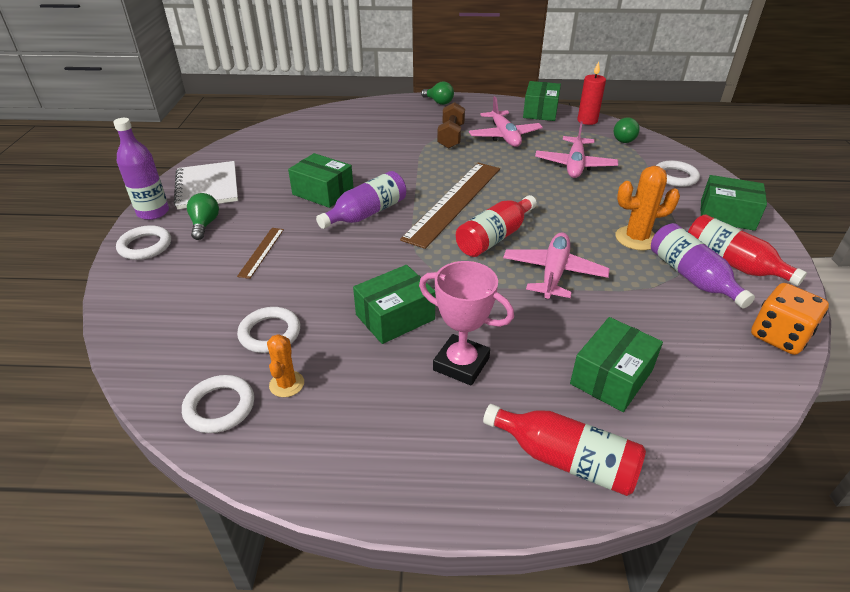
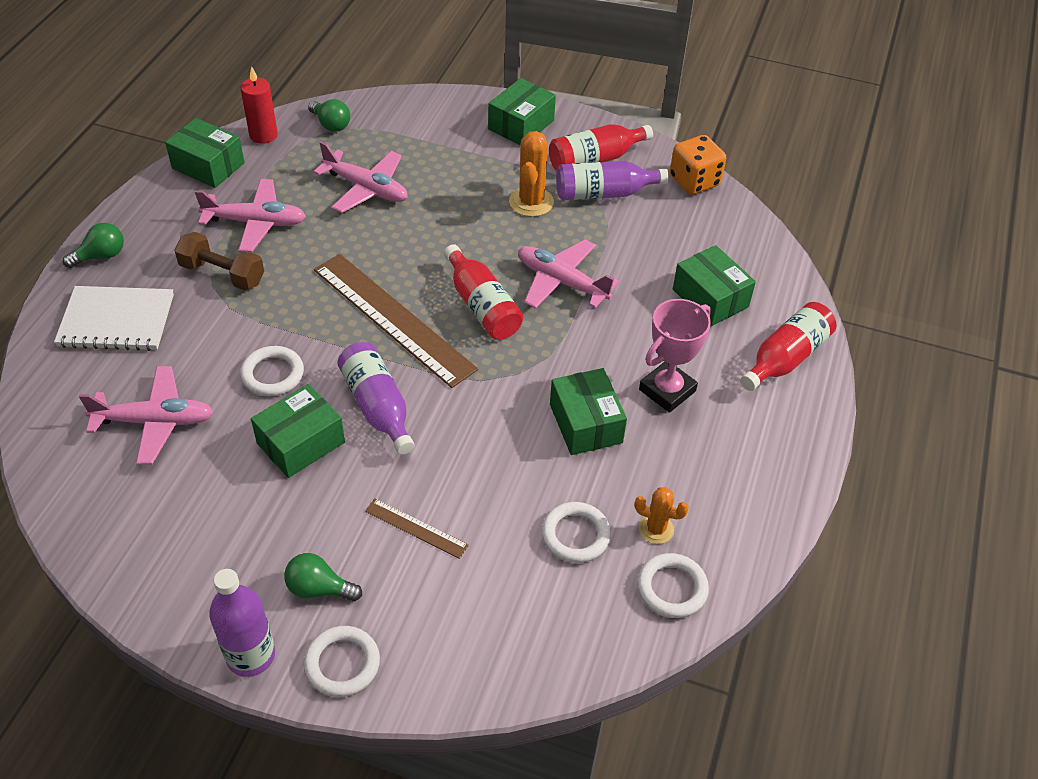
camera: 75 degrees left, 10 degrees up
(207, 187) = (209, 581): white notebook -> white notebook (116, 321)
(322, 145) = (154, 421): none -> pink plane
(675, 177) = (435, 125): white ring -> white ring (272, 374)

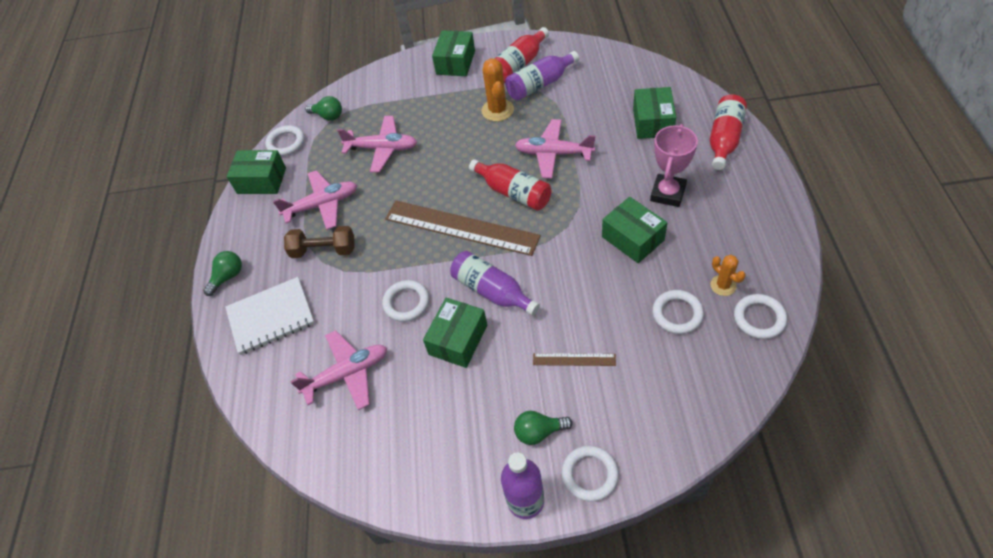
camera: 15 degrees left, 5 degrees up
(263, 135) = (286, 143): red candle -> white ring
(656, 529) = (723, 285): orange cactus -> orange cactus turned 60 degrees clockwise
(694, 181) = (591, 52): orange dice -> none
(710, 298) = (652, 122): green box -> green box turned 60 degrees clockwise

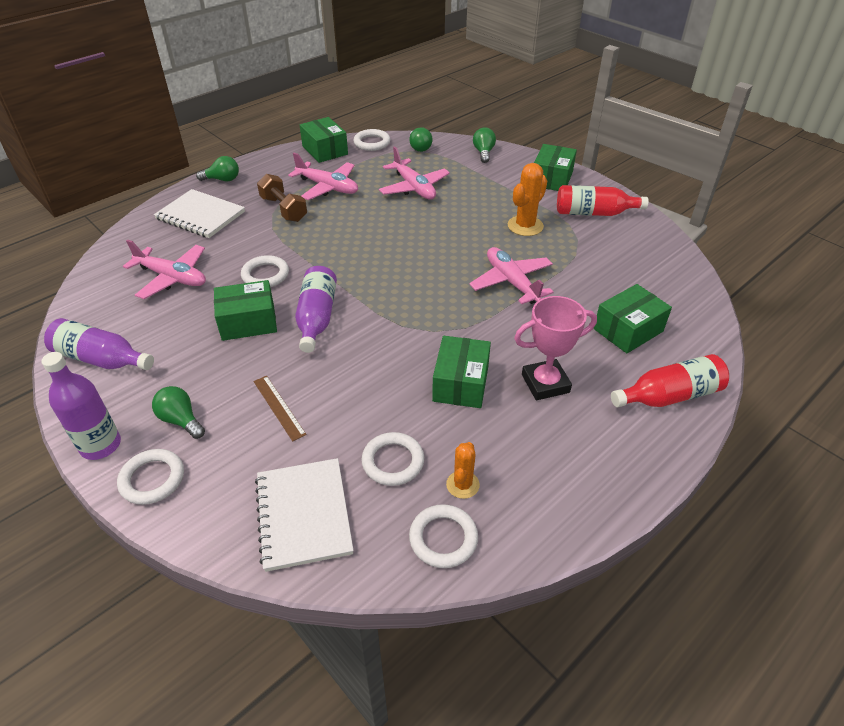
camera: 45 degrees right, 10 degrees down
(379, 81) = (483, 153): none -> green light bulb
(455, 62) = (551, 179): green box -> green box turned 45 degrees counterclockwise
(461, 227) = (371, 267): brown ruler -> none
(513, 192) = (440, 279): red bottle -> none
(540, 84) = (586, 235): purple bottle -> purple bottle (101, 359)
(689, 388) = (304, 514): none -> white notebook

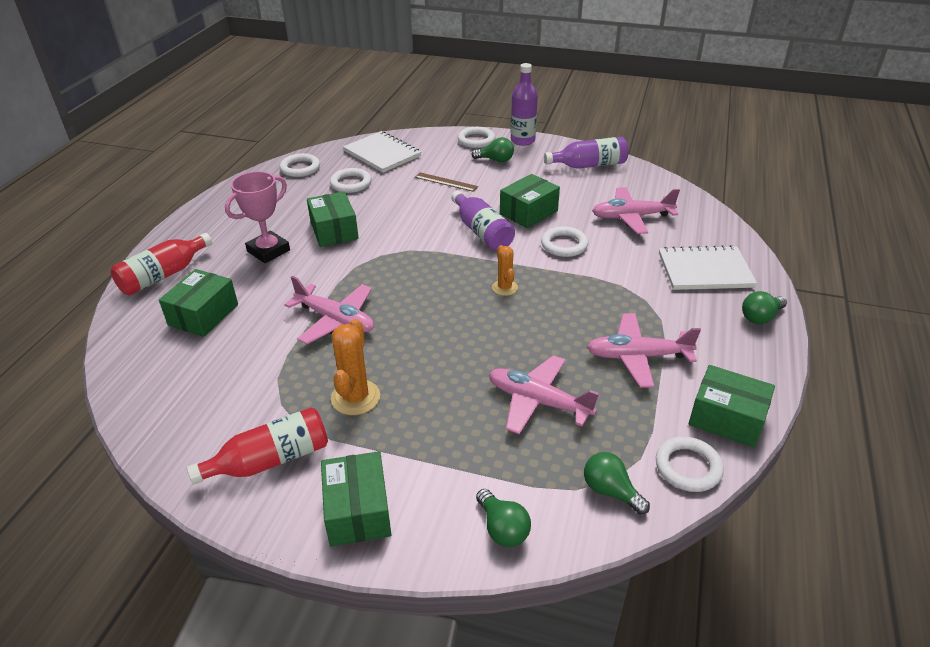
camera: 150 degrees right, 5 degrees down
(283, 209) = (642, 309): brown dumbbell -> none
(462, 485) = (301, 188): orange cactus -> orange cactus (504, 288)

